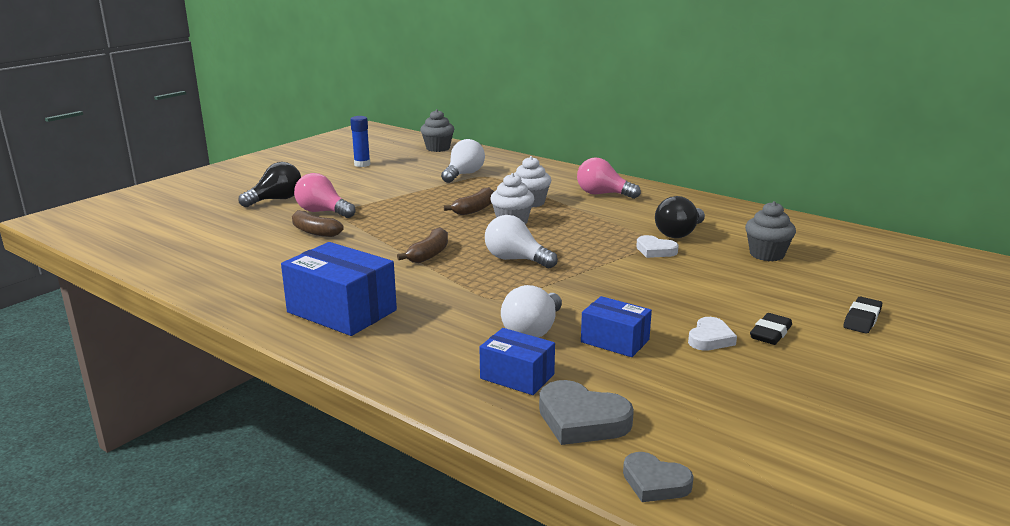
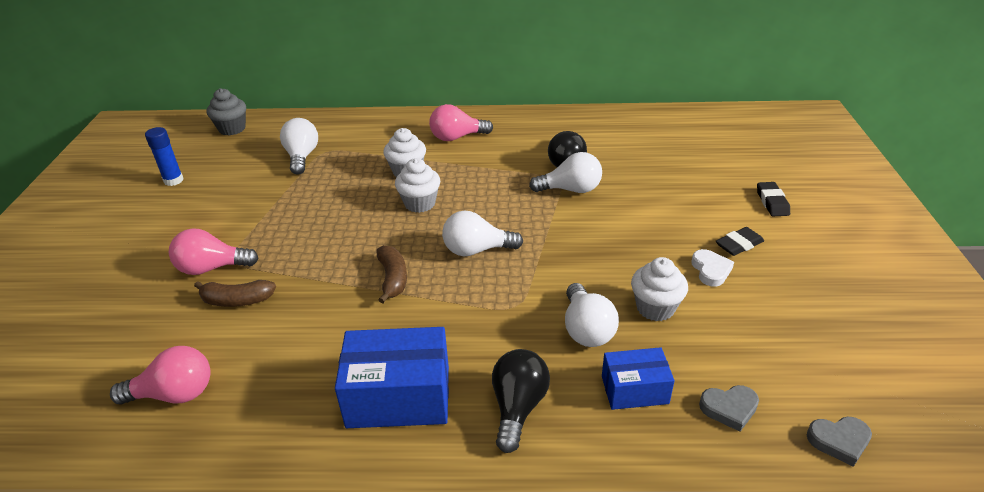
camera: 35 degrees left, 15 degrees up
(219, 260) = (174, 394): none -> pink light bulb
(276, 200) = (133, 272): black light bulb -> black light bulb (518, 407)
(475, 209) = (367, 200): brown banana -> none
(581, 420) = (729, 408): grey heart -> grey heart, size x0.65
(615, 341) = (655, 308): blue box -> white cupcake
(655, 250) = (570, 189): white heart -> white light bulb
(766, 254) = (648, 160): grey cupcake -> none
(770, 333) = (739, 245): black eraser -> black eraser turned 60 degrees clockwise

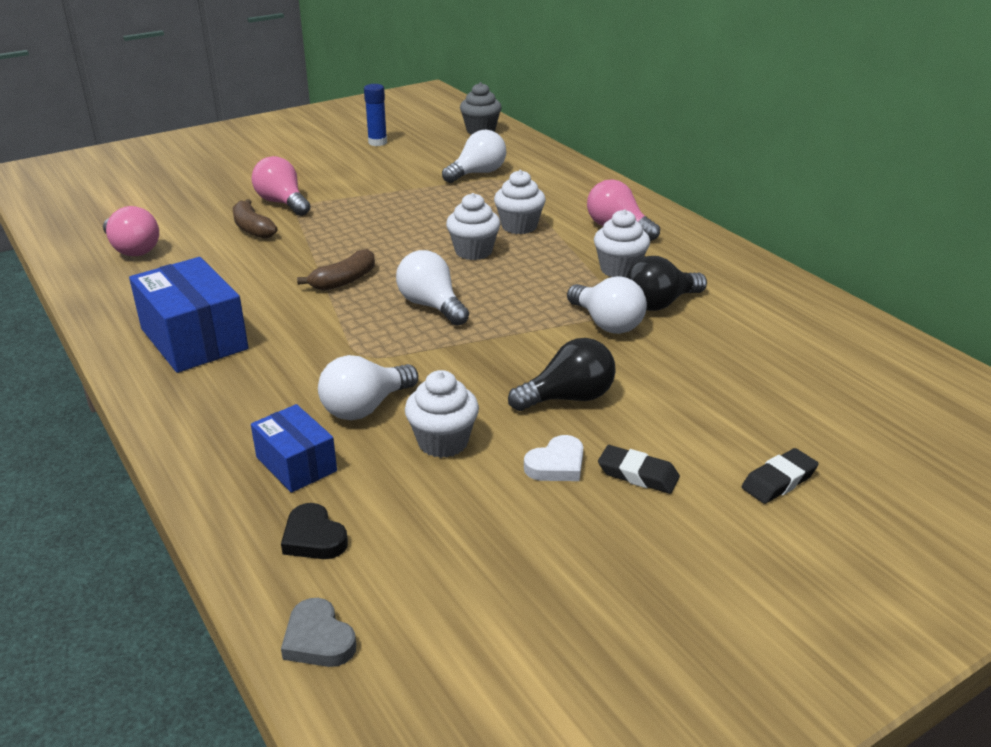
camera: 55 degrees right, 5 degrees down
(510, 158) = (619, 269): none -> white cupcake
(518, 407) = (222, 403): black light bulb -> black light bulb (568, 398)
(729, 408) = (314, 538): grey heart -> black heart

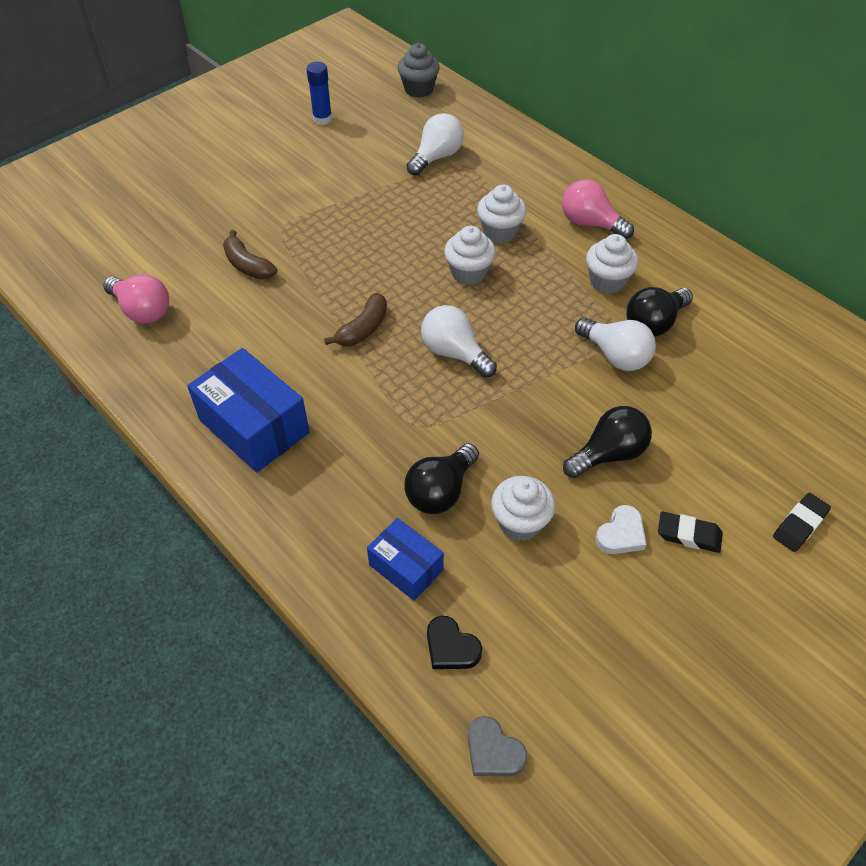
camera: 10 degrees left, 20 degrees up
(282, 203) = (262, 224): pink light bulb -> none
(365, 407) = (440, 491): white light bulb -> black light bulb

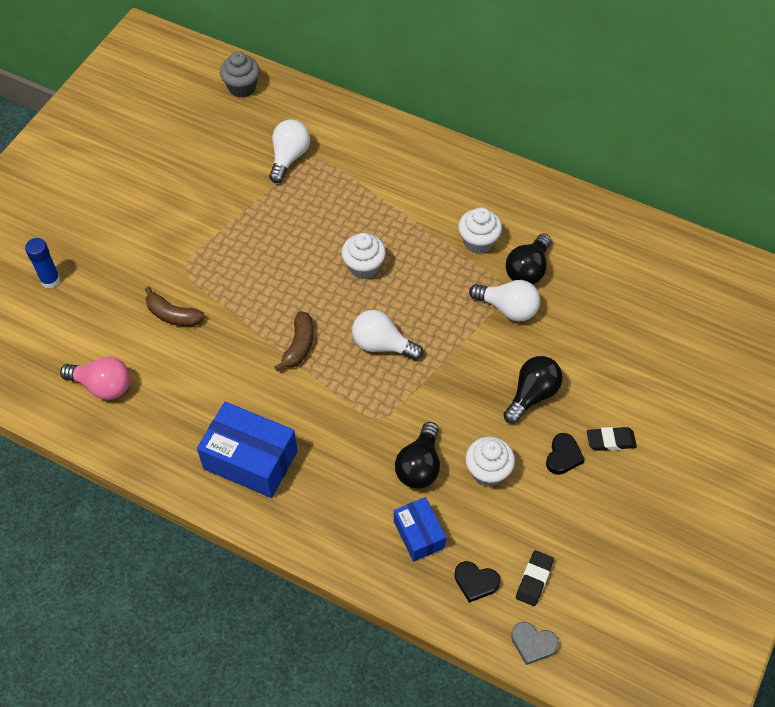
camera: 20 degrees left, 5 degrees up
(322, 119) = (168, 144): blue glue stick -> blue glue stick (50, 280)
(406, 567) = (419, 534): blue box -> blue box turned 45 degrees clockwise
(500, 232) = (374, 219): white cupcake -> none
(590, 223) = (445, 189): pink light bulb -> none
(621, 534) = (563, 456): white heart -> black heart
(799, 525) = (684, 407): black eraser -> black eraser (534, 579)

